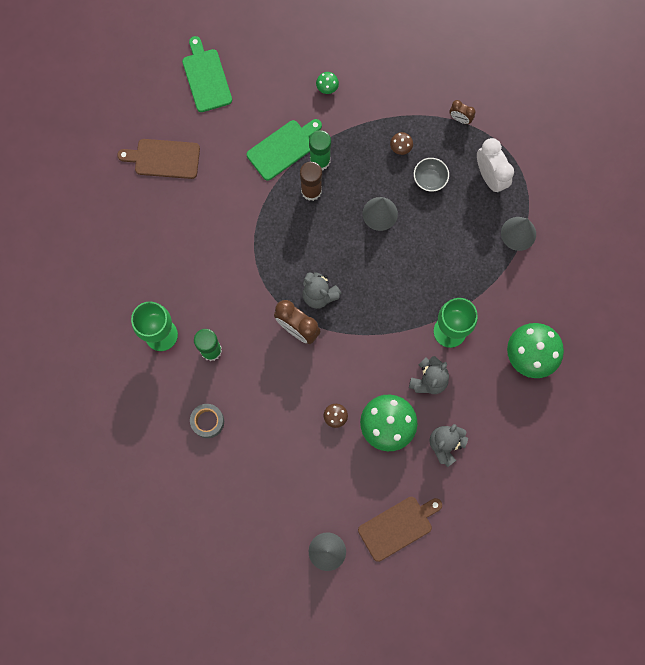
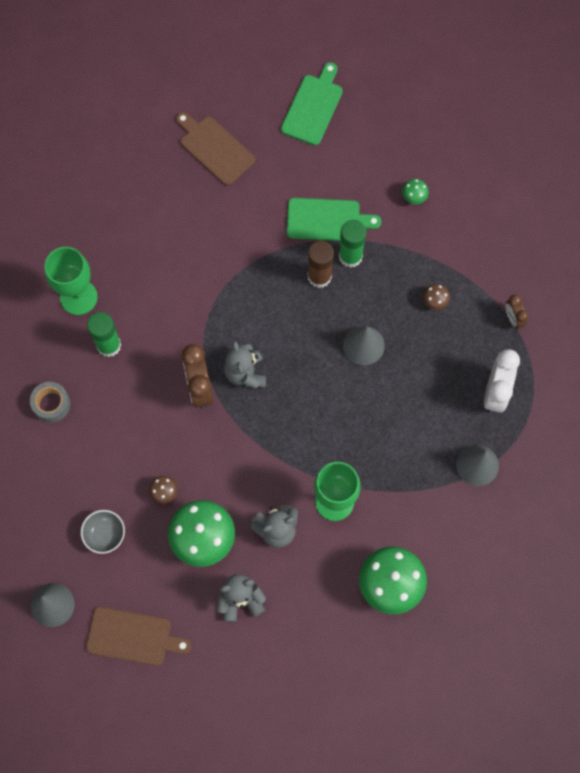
camera: 40 degrees right, 5 degrees down
(430, 179) = (437, 350): grey bowl -> grey bowl (105, 534)

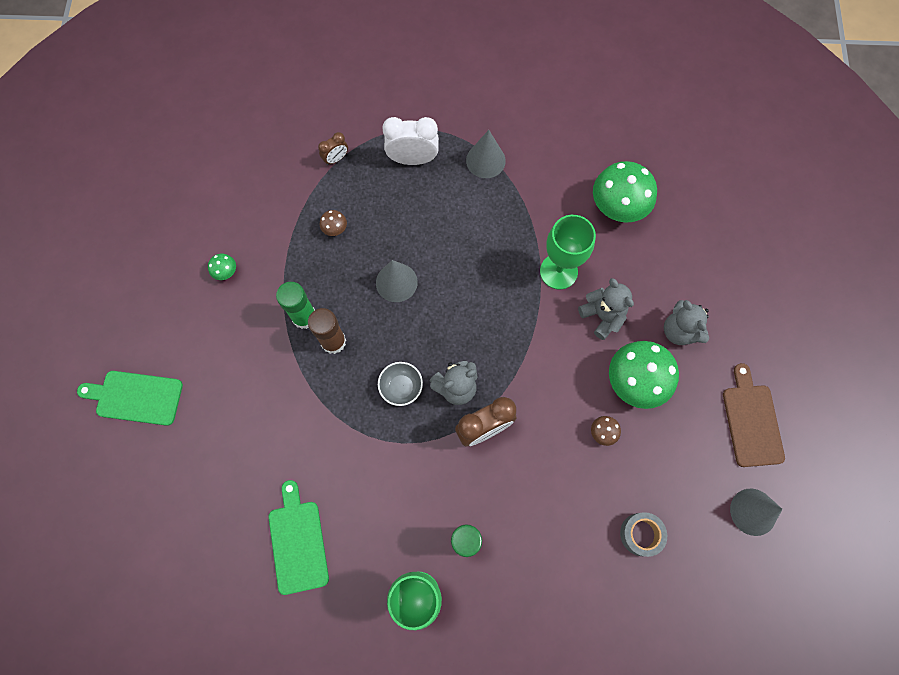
camera: 105 degrees left, 0 degrees up
(51, 404) = (548, 584): grey tape -> grey tape (640, 534)
(105, 534) = (665, 480): grey bowl -> grey bowl (401, 387)
(215, 149) = (204, 491): brown cutting board -> none
(327, 220) = (268, 350): green cutting board -> green cutting board (297, 542)

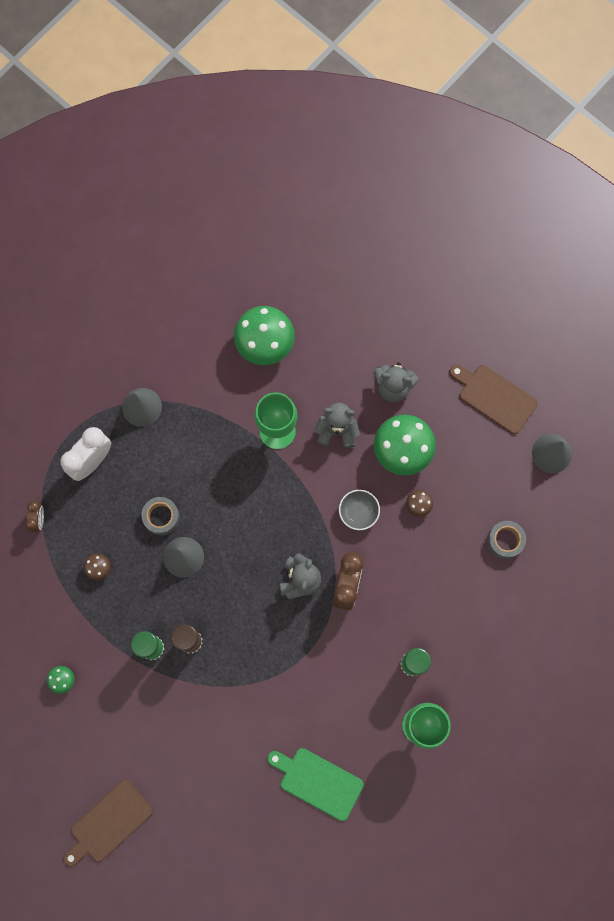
camera: 50 degrees left, 5 degrees up
(136, 397) = (109, 823): green cutting board -> brown cutting board
(401, 387) = (267, 619): grey bowl -> grey bowl (358, 512)
(413, 241) = (161, 517): none -> grey tape

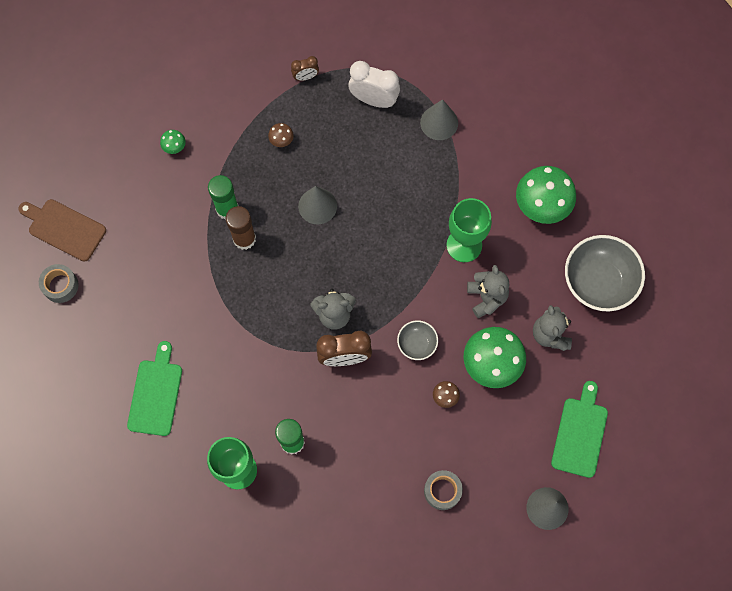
camera: 70 degrees right, 5 degrees down
(161, 517) = (346, 175): grey tape -> grey tape (60, 285)
(359, 323) = (598, 282): none -> grey bowl
(494, 397) = (580, 433): brown cutting board -> green cutting board

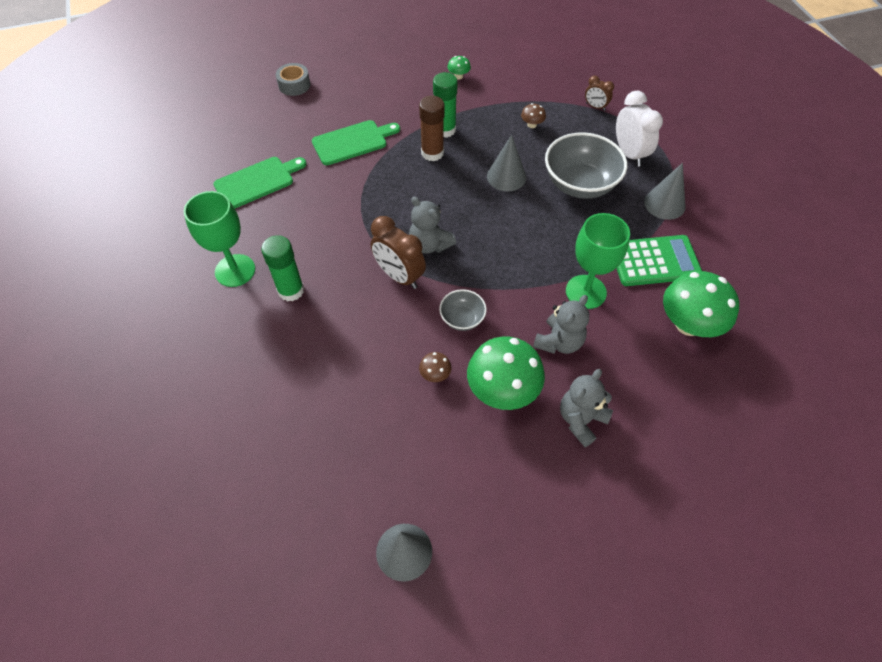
camera: 50 degrees right, 15 degrees down
(64, 229) = (338, 63): brown cutting board -> none
(442, 491) = (341, 437): grey tape -> none
(479, 178) = (654, 261): none -> green calculator
(580, 433) = (511, 524): green cutting board -> green cutting board (352, 142)
(598, 282) = (676, 425): grey bowl -> grey bowl (580, 184)

